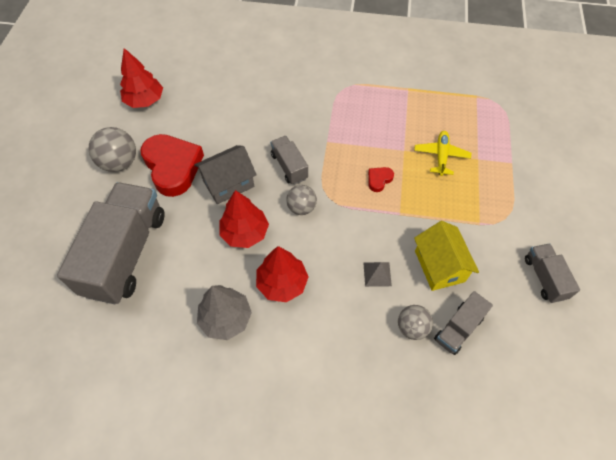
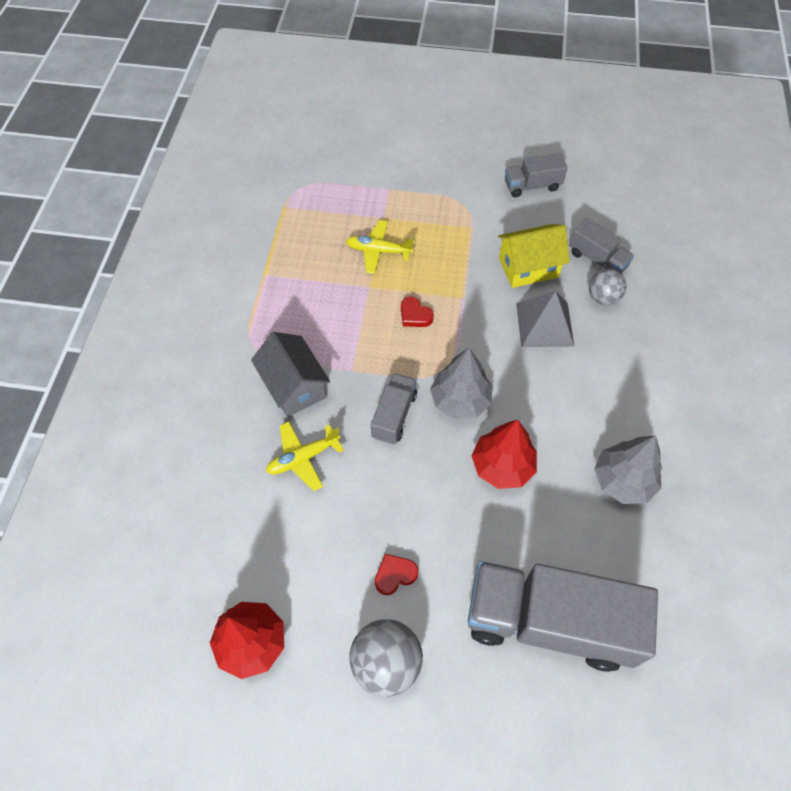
camera: 90 degrees left, 0 degrees up
(173, 167) = (395, 575): red heart -> red heart, size x0.42
(228, 184) = (424, 492): grey house -> grey house (294, 387)
(258, 118) = (303, 458): none -> yellow plane
(282, 283) = (568, 420): red tree -> none
(289, 166) = (394, 415): grey truck -> grey truck turned 135 degrees clockwise
(301, 208) = (460, 400): grey ball -> grey tree
(377, 274) = (544, 324): grey pyramid -> grey pyramid, size x1.76

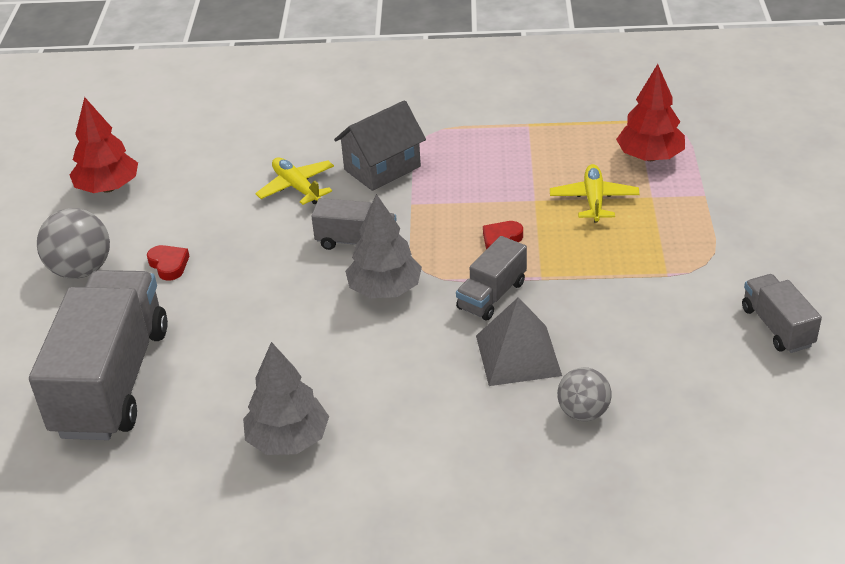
camera: 85 degrees right, 20 degrees down
(502, 466) = (300, 331): red tree -> red tree (650, 157)
(528, 268) = (613, 333): yellow house -> none
(597, 259) = (655, 404): grey truck -> grey truck (492, 295)

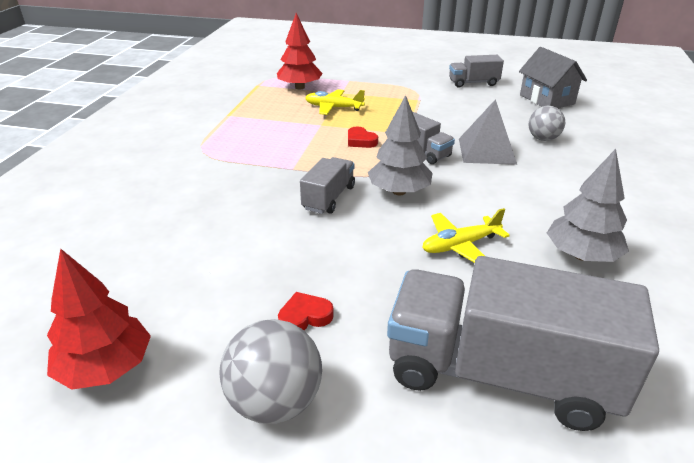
camera: 80 degrees left, 5 degrees down
(297, 187) = (226, 221): yellow plane -> yellow plane (460, 245)
(382, 168) = (232, 176): grey house -> grey house (547, 99)

